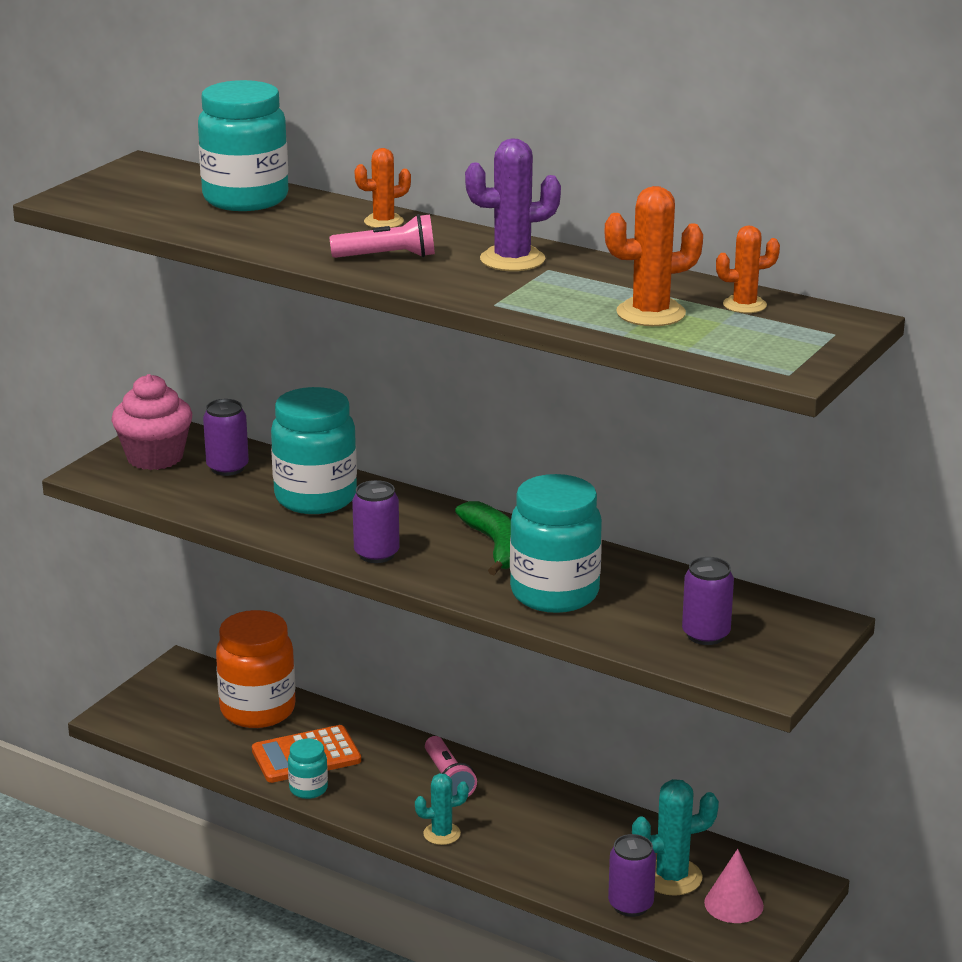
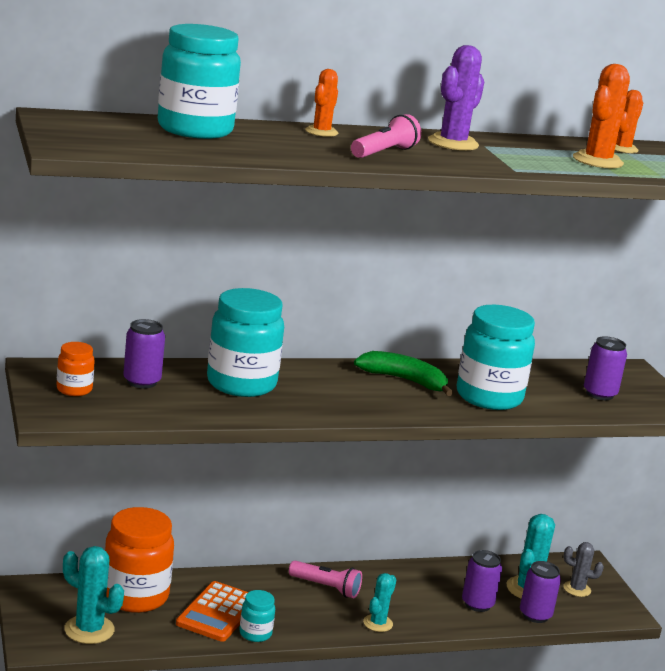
camera: 50 degrees left, 5 degrees down
(155, 457) = (74, 389): pink cupcake -> orange jar
(174, 721) = (89, 630): none -> turquoise cactus
(376, 554) = (350, 407): purple can -> purple can (477, 604)
(733, 904) = (577, 589): pink cone -> grey cactus

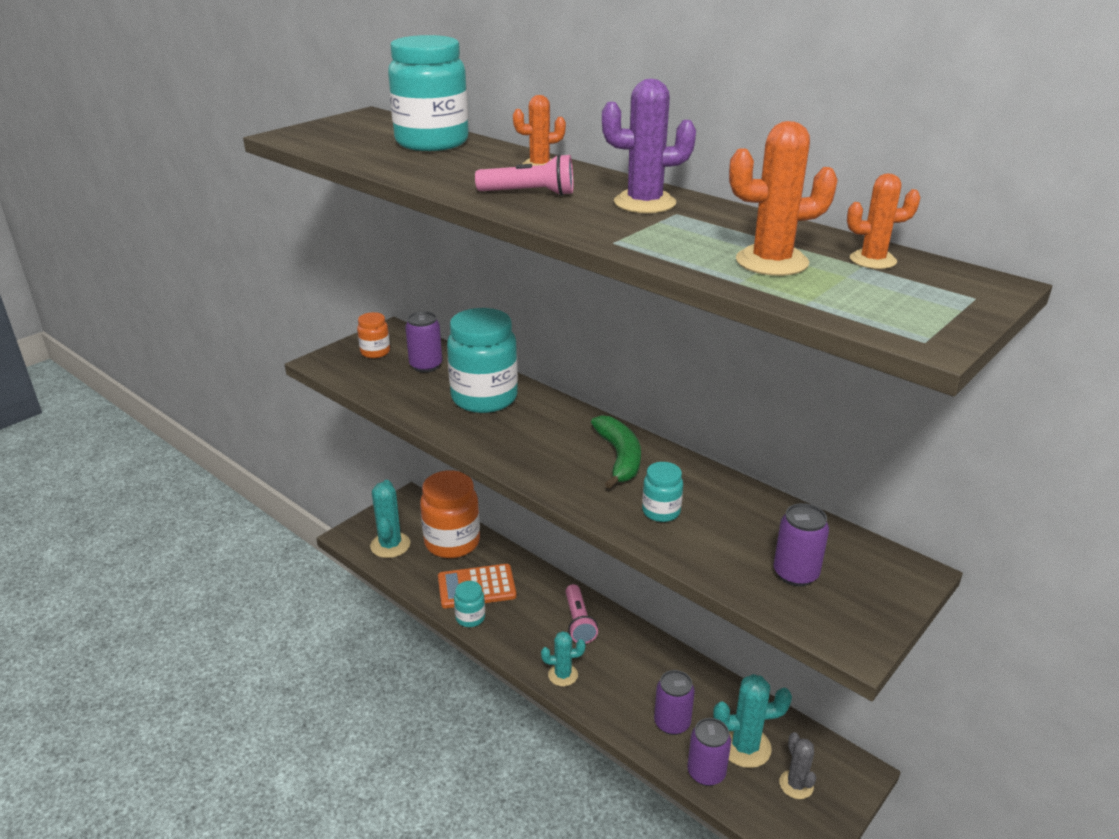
camera: 60 degrees right, 10 degrees up
(489, 397) = (661, 511): turquoise jar -> turquoise jar, size x0.48

